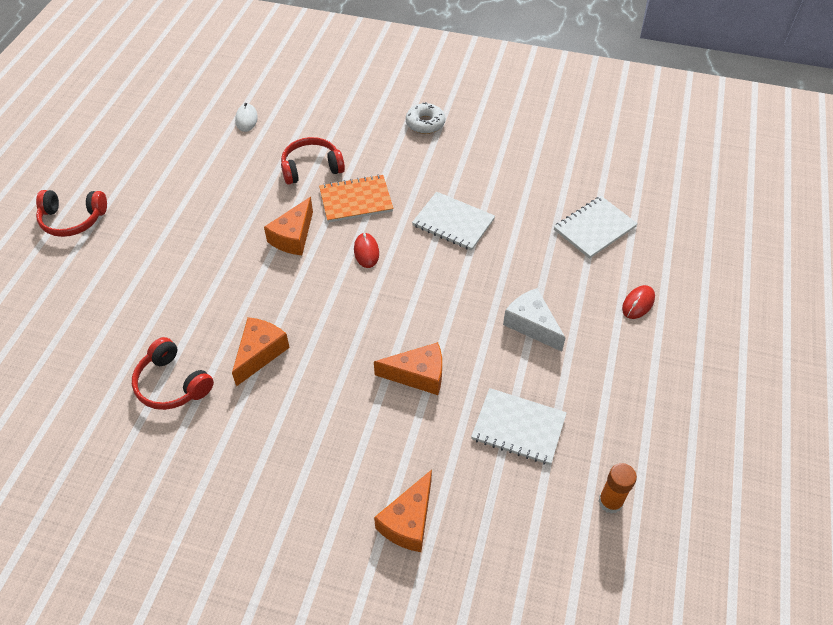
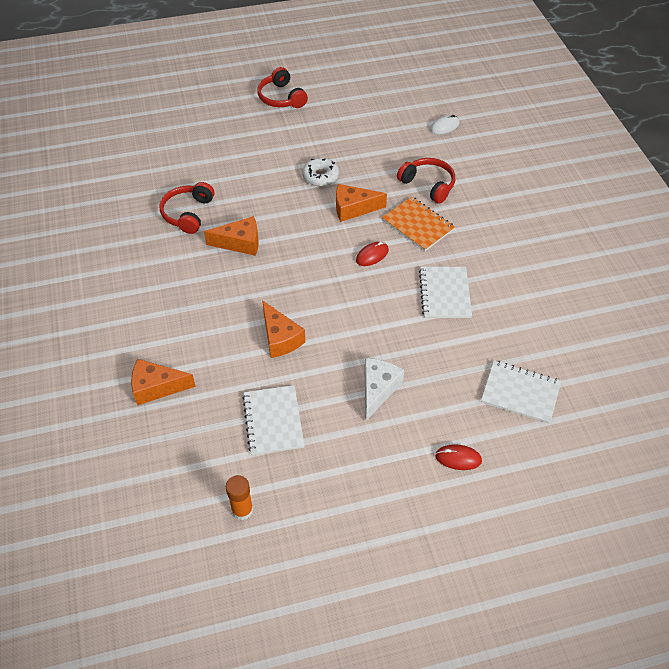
camera: 60 degrees right, 0 degrees up
(425, 123) = (539, 227): white donut -> white donut (320, 176)

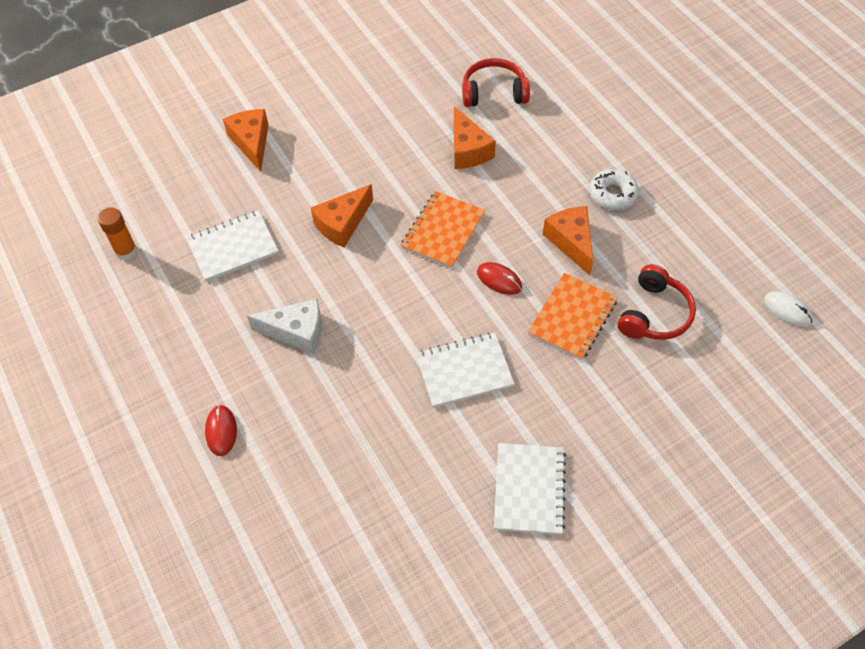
camera: 75 degrees right, 5 degrees up
(281, 98) = (739, 117): red headphones -> none
(314, 276) = (443, 231): none -> orange notebook
(520, 393) = (329, 484): white notebook -> white notebook (529, 489)

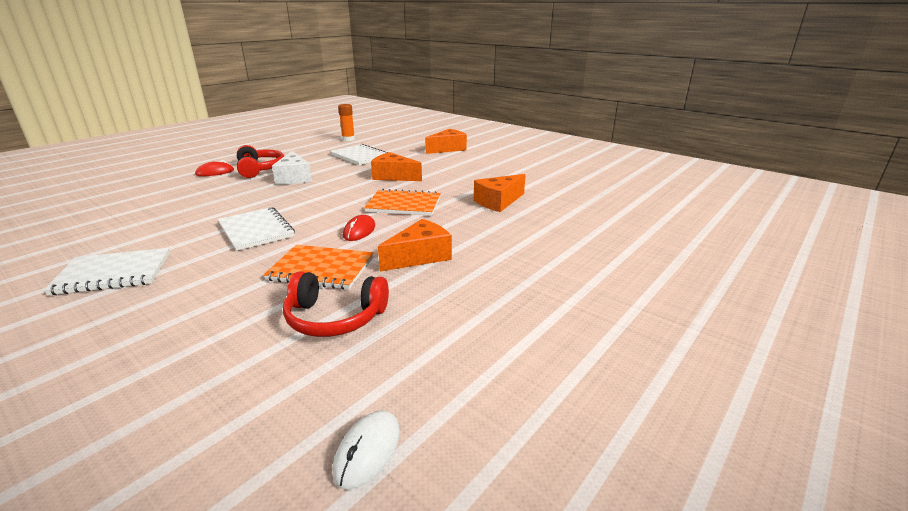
camera: 70 degrees right, 30 degrees down
(494, 92) = (575, 202): red headphones -> red headphones (260, 169)
(612, 195) = (500, 270): white donut -> none

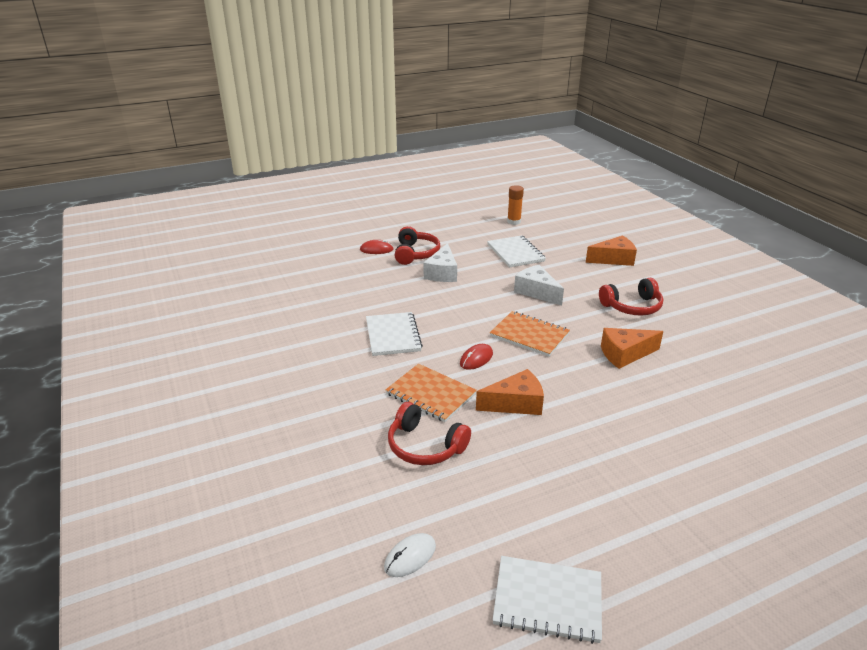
camera: 25 degrees right, 5 degrees up
(113, 273) = (285, 355): white notebook -> white notebook (547, 600)
(393, 176) = (536, 292): orange cheese -> white cheese
(482, 172) = (632, 307): none -> red headphones

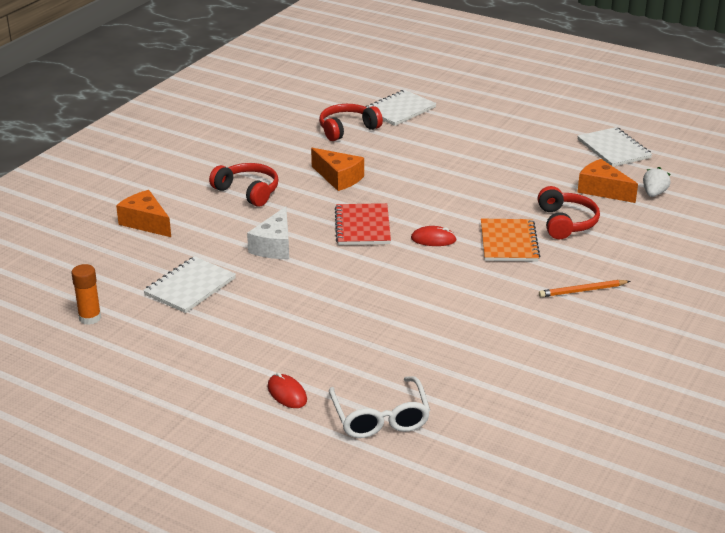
camera: 125 degrees left, 0 degrees up
(320, 266) = (380, 418): none -> white glasses
(323, 395) = (582, 290): none -> orange pencil
(392, 335) = (455, 295): white notebook -> white notebook (399, 110)
(410, 557) = (654, 193): white mouse -> white strawberry
(416, 254) = (266, 357): red headphones -> red headphones (347, 129)
(442, 273) = (296, 317): white cheese -> none
(515, 403) = (468, 204): orange cheese -> orange cheese (602, 190)
(529, 335) = (363, 226): orange notebook -> red notebook

